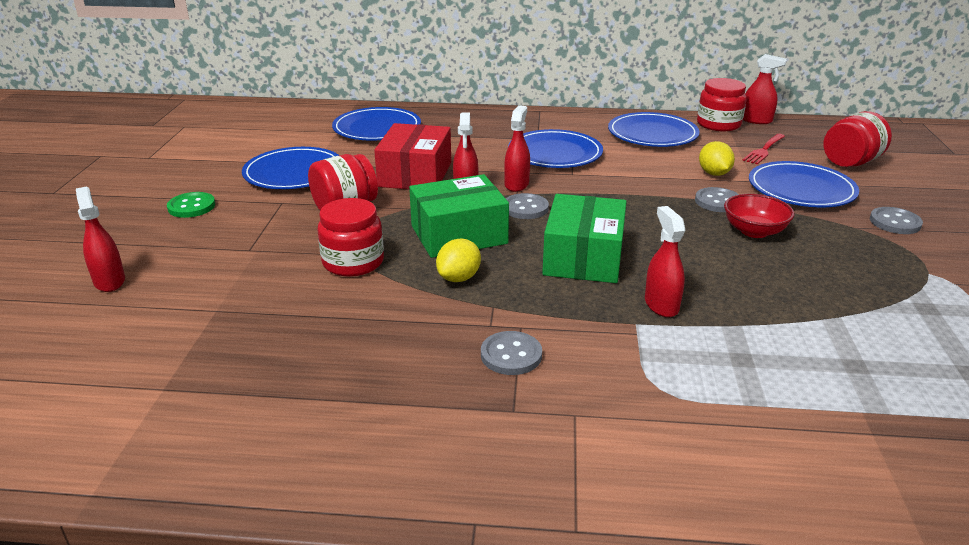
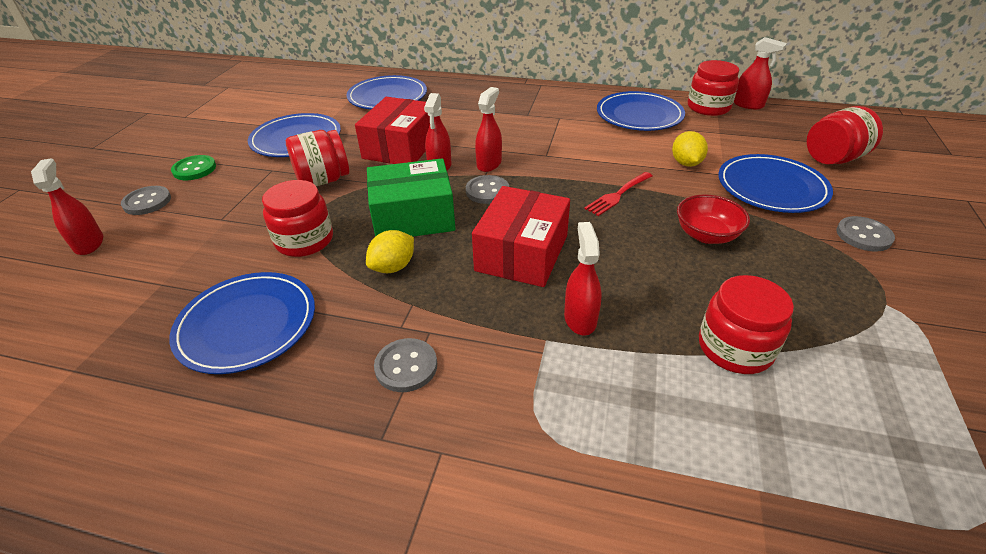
camera: 10 degrees right, 10 degrees up
(555, 153) = (538, 131): blue plate -> blue plate (247, 325)
(583, 257) = (522, 253): green box -> red box
(717, 202) = (679, 196): grey button -> grey button (147, 202)
(764, 150) = (745, 139): red fork -> red fork (617, 195)
(809, 315) = (735, 348): none -> red jar

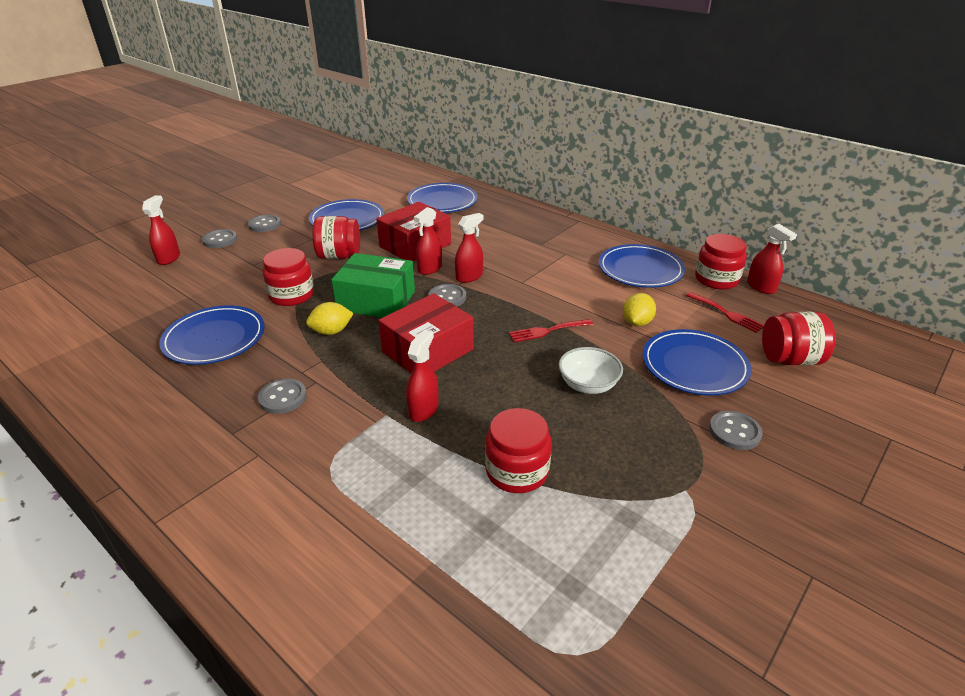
camera: 25 degrees right, 5 degrees down
(194, 169) = (264, 225): green button -> grey button
(706, 235) = (588, 385): red bowl -> white bowl
(747, 134) = (726, 313): none -> red fork

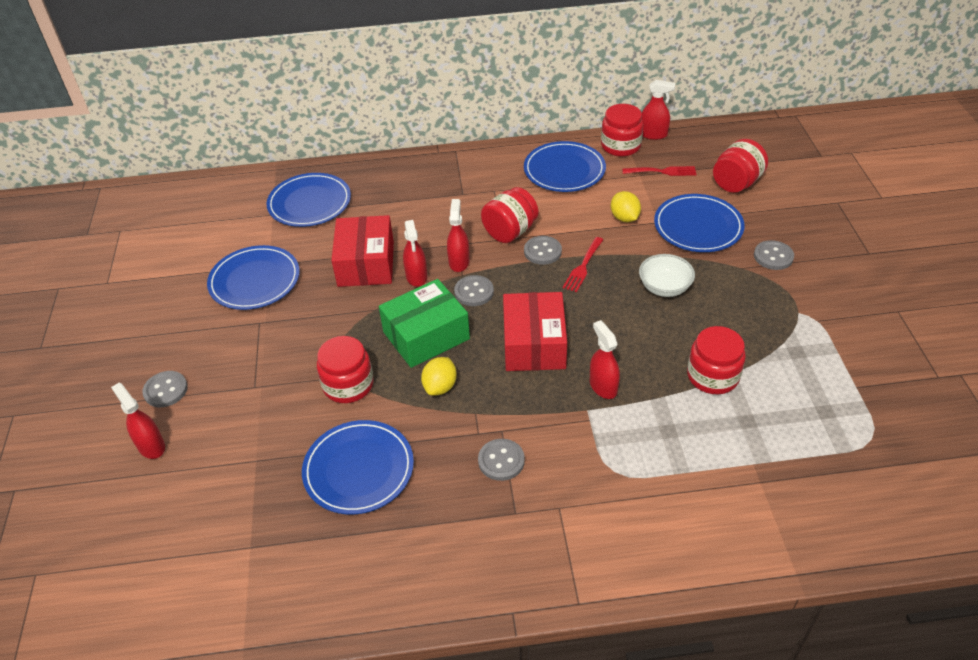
camera: 45 degrees left, 10 degrees up
(264, 225) = (180, 343): grey button -> grey button (542, 251)
(339, 256) = (318, 320): red jar -> red jar (510, 231)

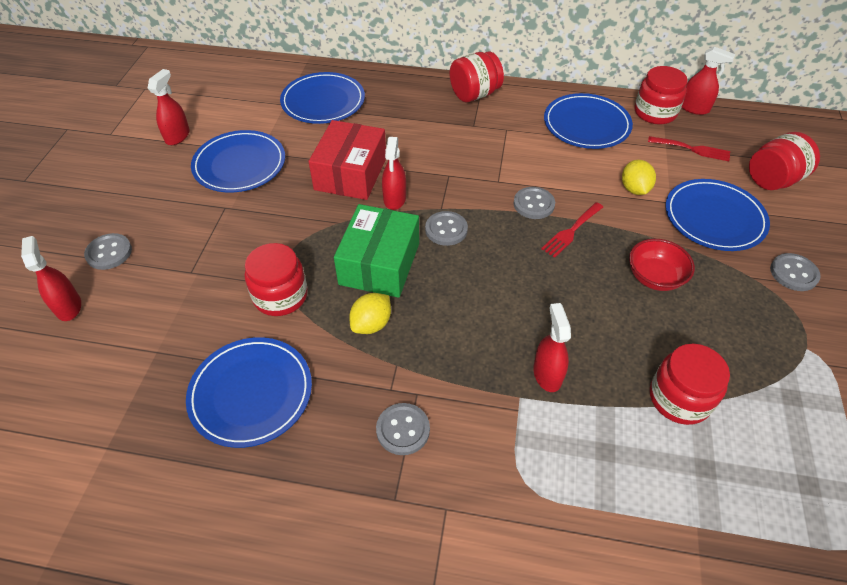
camera: 15 degrees right, 5 degrees up
(426, 335) = (379, 264): green box -> green box turned 60 degrees counterclockwise
(459, 262) = (443, 194): red spray bottle -> red spray bottle (177, 136)
(510, 231) = (507, 175): red jar -> red jar (474, 94)
(534, 344) = (488, 304): red box -> none
(664, 287) = (654, 277): white bowl -> red bowl

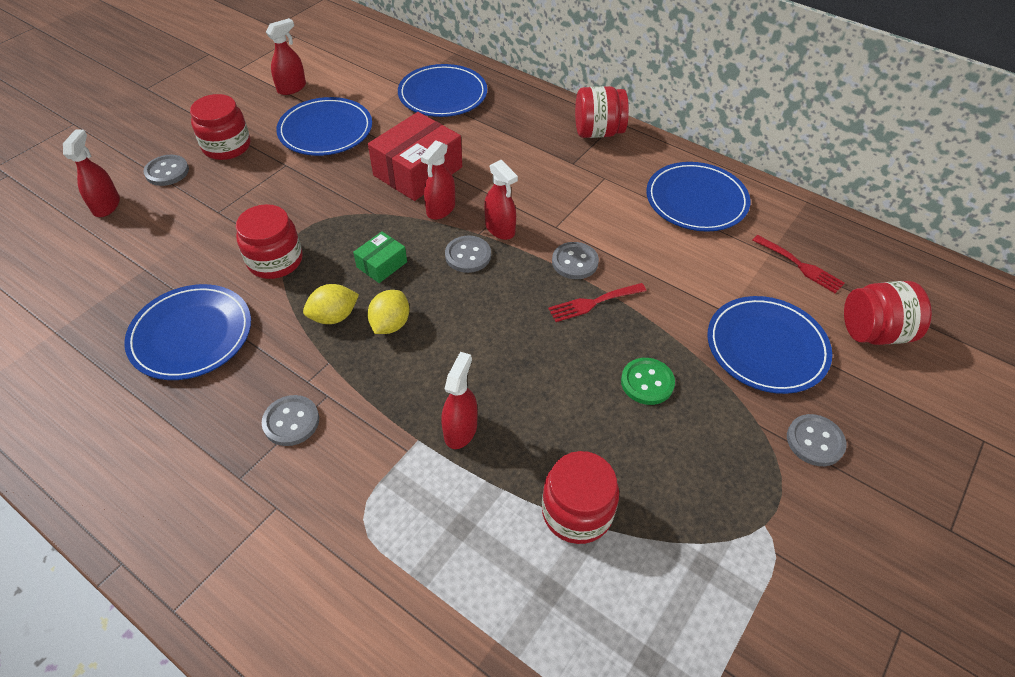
camera: 25 degrees right, 0 degrees up
(379, 264) = (382, 264): green box -> green box, size x0.50
(634, 189) = (697, 285): yellow lemon -> yellow lemon (390, 324)
(654, 277) = (647, 382): red bowl -> green button
(655, 112) = (787, 212): red jar -> red jar (227, 146)
(694, 108) = (839, 222): red spray bottle -> red spray bottle (500, 229)

